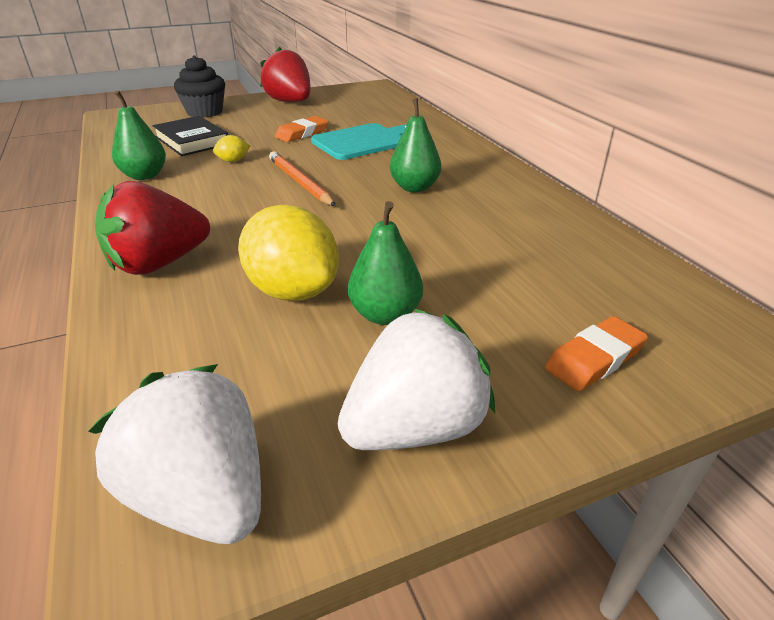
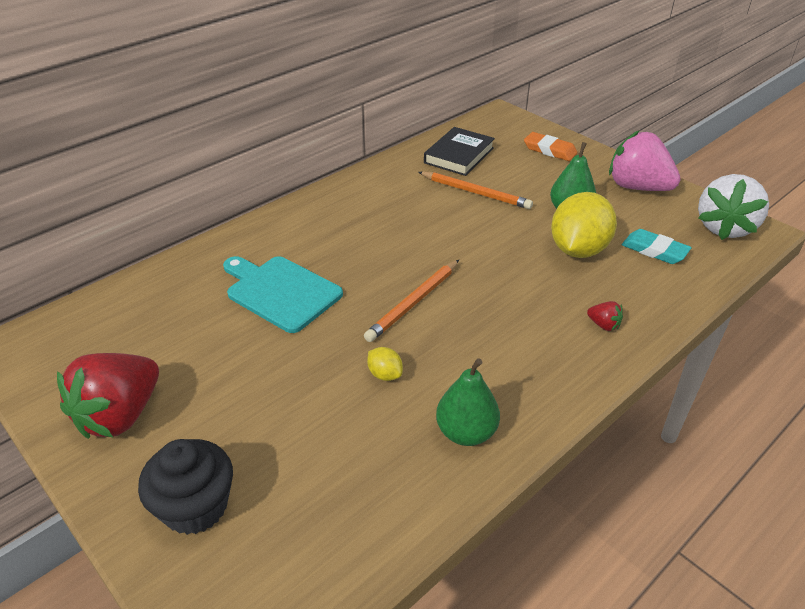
camera: 110 degrees left, 5 degrees up
(159, 264) = (603, 325): red strawberry -> red strawberry, size x0.41
(192, 141) = (335, 450): black book -> black book (459, 155)
(230, 360) = (654, 250): none -> turquoise eraser
(302, 133) = (268, 350): orange eraser -> none
(414, 187) = (387, 234): green pear -> none
(415, 427) = (637, 187): white strawberry -> pink strawberry
(474, 251) = (475, 192): none -> orange pencil

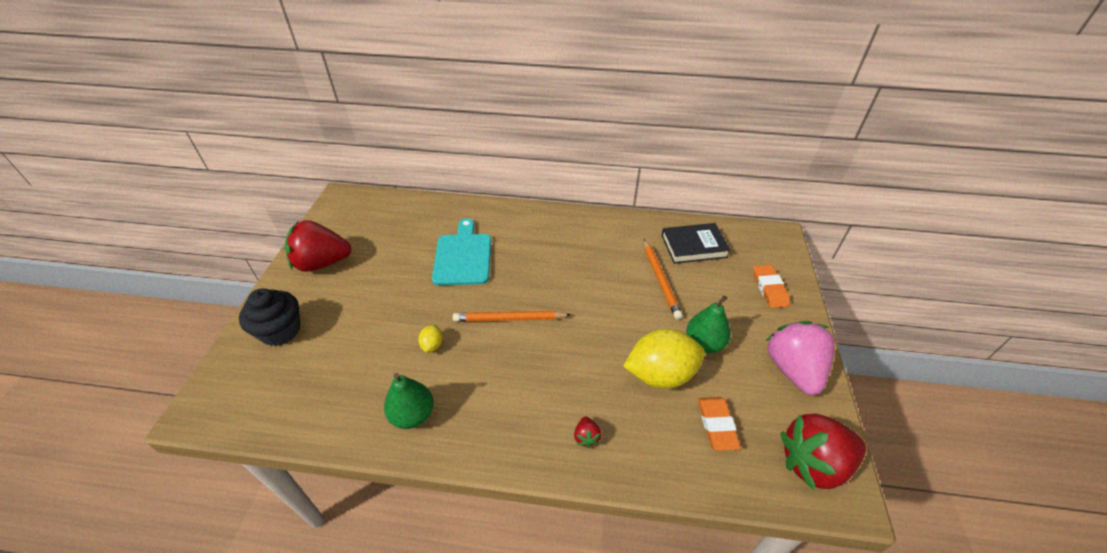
camera: 50 degrees right, 5 degrees up
(654, 250) = (716, 425): turquoise eraser -> orange eraser
(724, 228) = (813, 463): white strawberry -> red strawberry

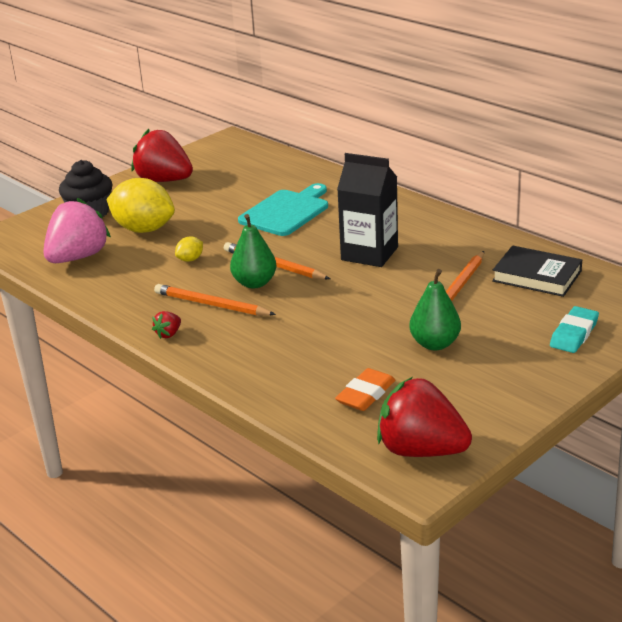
camera: 40 degrees right, 15 degrees down
(413, 415) = (128, 293): green pear -> green pear (254, 283)
(502, 390) = (212, 305): none -> orange pencil
(568, 273) = (369, 253): none -> black carton
(586, 437) = (243, 355): red strawberry -> red strawberry (168, 334)
(660, 374) = (360, 346): yellow lemon -> yellow lemon (144, 229)
(769, 288) = (574, 334): orange eraser -> turquoise eraser
(793, 369) = (501, 393): pink strawberry -> pink strawberry (78, 257)

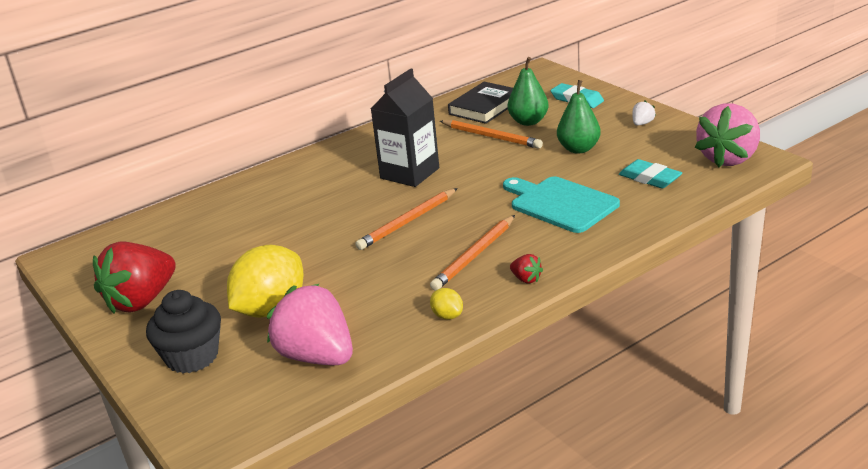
camera: 80 degrees left, 0 degrees up
(190, 259) = (368, 272): yellow lemon -> yellow lemon (447, 316)
(254, 283) = (439, 232): green pear -> green pear (528, 121)
(286, 211) = (291, 216): turquoise cutting board -> turquoise cutting board (560, 203)
(365, 394) = (650, 178): orange eraser -> turquoise eraser
(421, 450) = (728, 158): red strawberry -> pink strawberry
(512, 384) = (642, 123): none -> white strawberry

